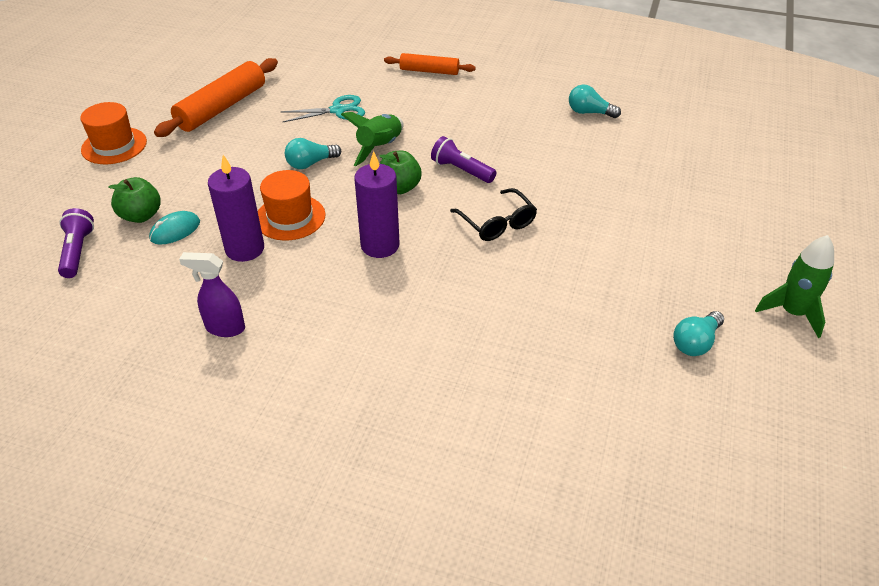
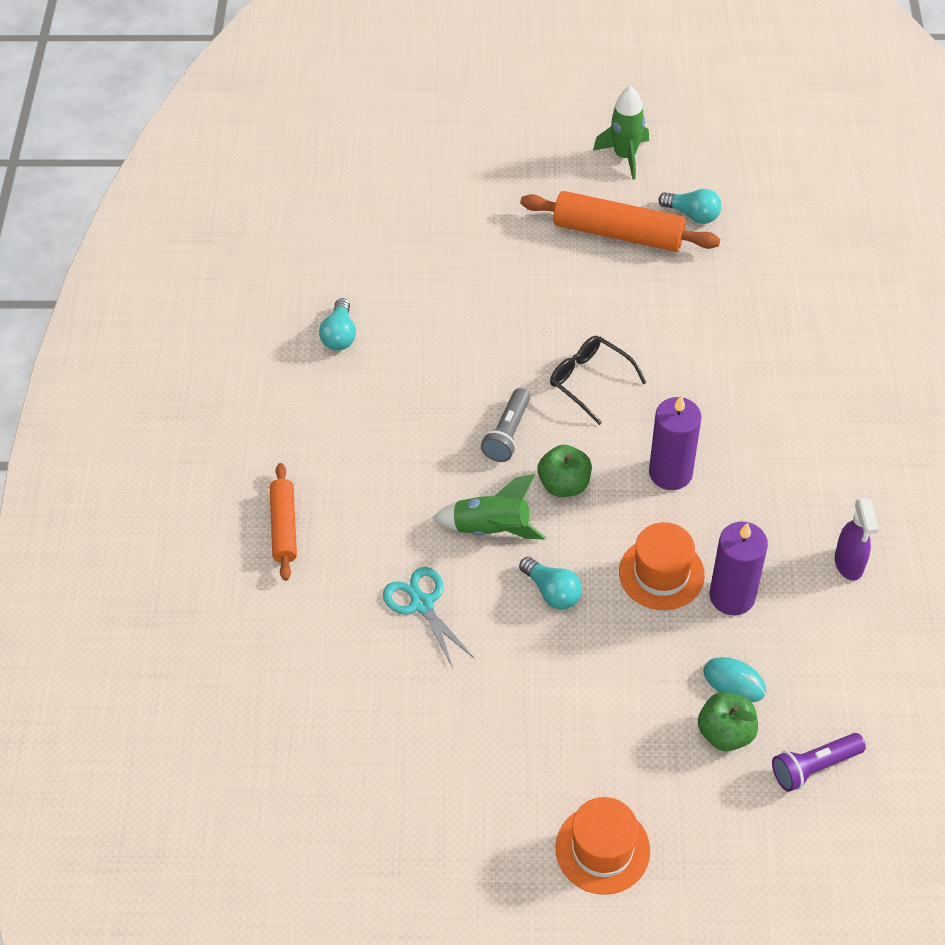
camera: 105 degrees left, 10 degrees up
(222, 108) = (462, 753): orange rolling pin -> orange rolling pin (618, 233)
(461, 170) = (507, 434): purple flashlight -> grey flashlight
(497, 223) = (590, 381): black glasses -> black glasses turned 90 degrees counterclockwise

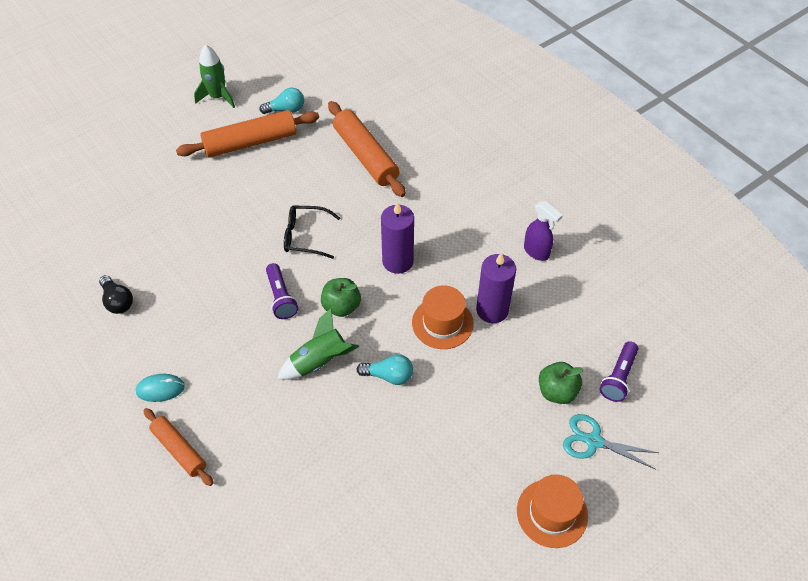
camera: 40 degrees left, 0 degrees up
(340, 335) = (117, 301): turquoise light bulb -> black light bulb
(422, 604) = (314, 438): turquoise scissors -> turquoise scissors (593, 441)
(507, 434) = (281, 297): grey flashlight -> purple flashlight
(734, 681) = (535, 358): turquoise mouse -> turquoise mouse (160, 389)
(740, 325) = (366, 156): none -> orange rolling pin

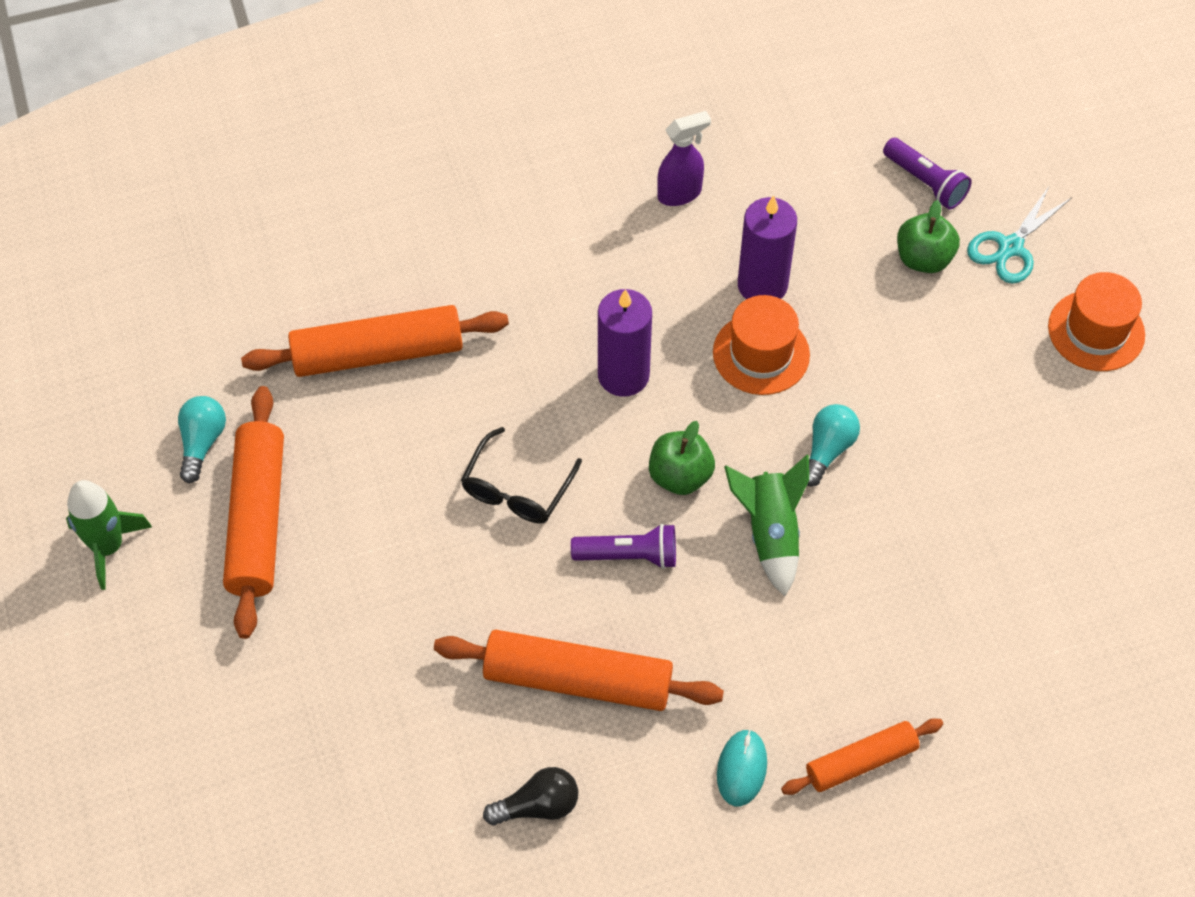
camera: 70 degrees left, 5 degrees up
(197, 297) = (578, 679): none -> orange rolling pin

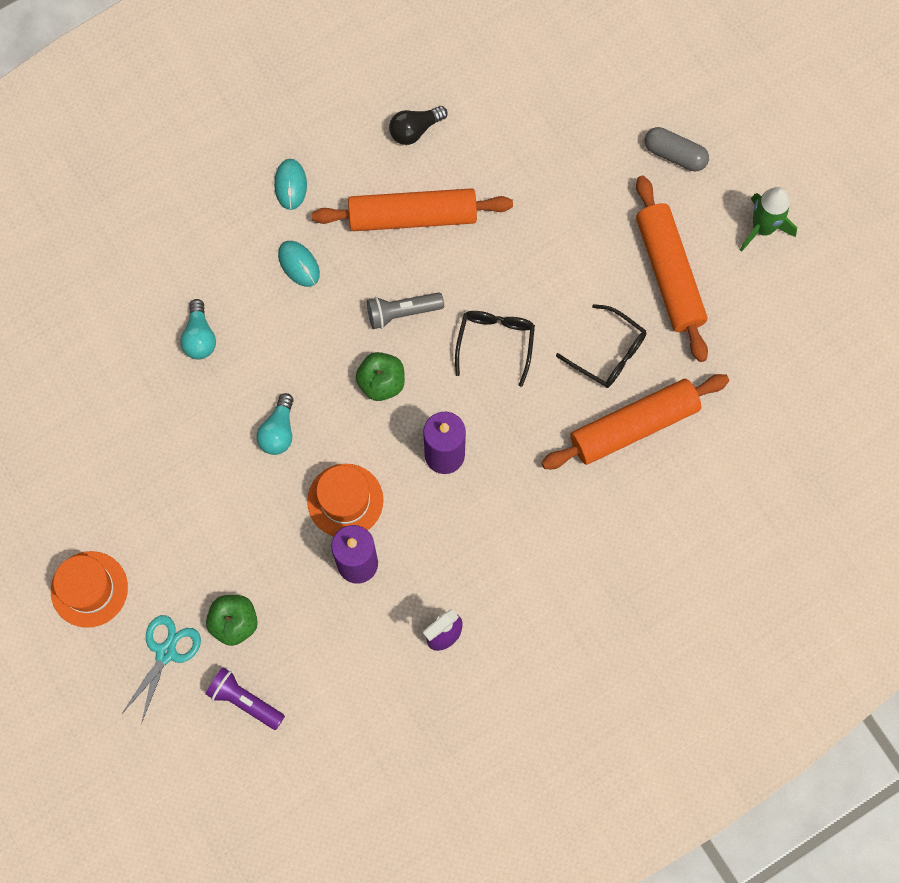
camera: 165 degrees right, 15 degrees up
(180, 675) = (675, 155): none -> grey capsule
(202, 443) = (732, 321): turquoise light bulb -> turquoise light bulb (199, 337)
(376, 442) = (608, 353): none -> black glasses
(629, 555) = (402, 313): purple flashlight -> grey flashlight
(755, 653) = (299, 264): none -> turquoise mouse
(770, 533) = (306, 355): green rocket -> none
(861, 762) = (214, 209): orange rolling pin -> none

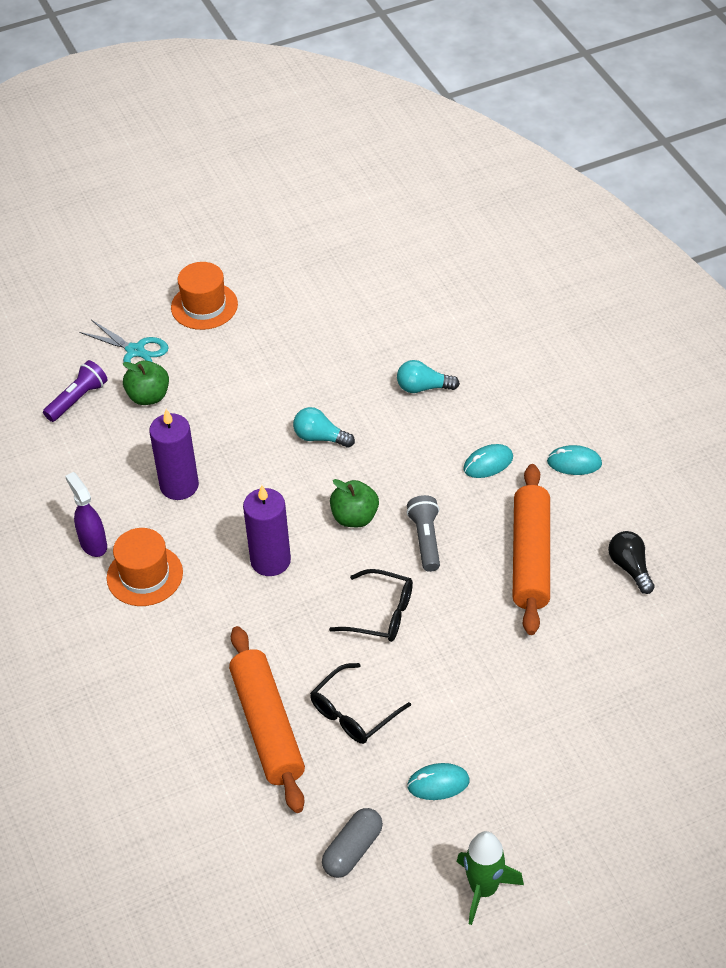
camera: 100 degrees right, 25 degrees down
(345, 500) = (242, 481): orange hat -> orange hat (144, 575)
(669, 273) = (438, 783): orange rolling pin -> turquoise mouse
(675, 155) = (585, 809): grey capsule -> grey capsule (352, 850)

